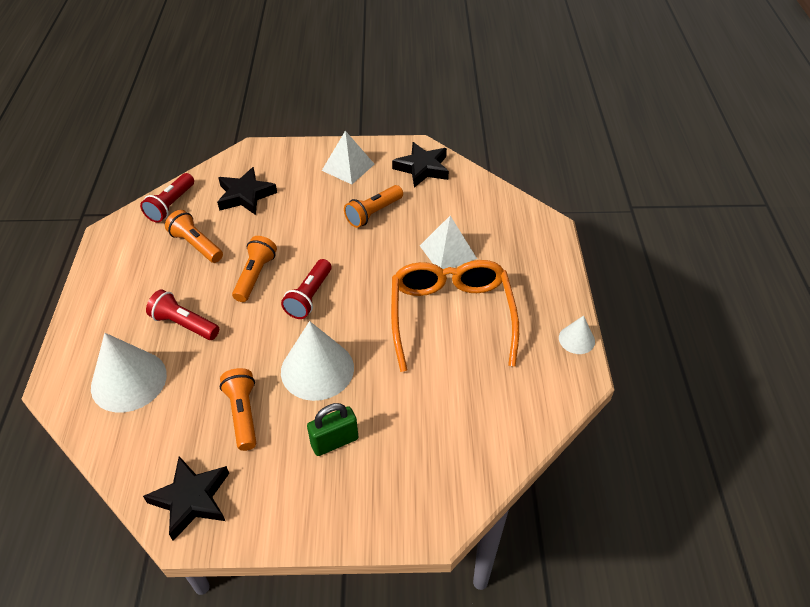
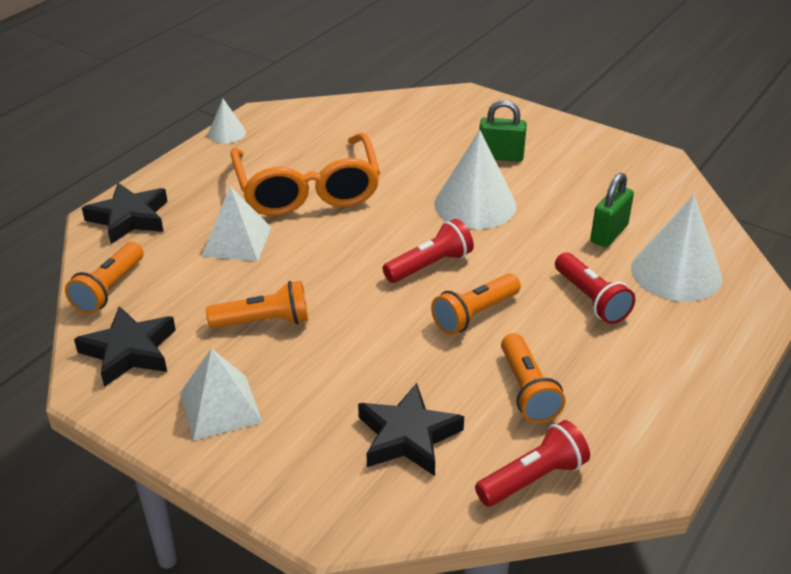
camera: 145 degrees left, 10 degrees down
(191, 499) = (644, 170): black star -> black star (129, 218)
(195, 394) = (609, 234): none -> green padlock
(243, 414) = (569, 202): orange flashlight -> orange flashlight (109, 289)
(451, 316) = (307, 190): orange glasses -> orange glasses turned 45 degrees counterclockwise

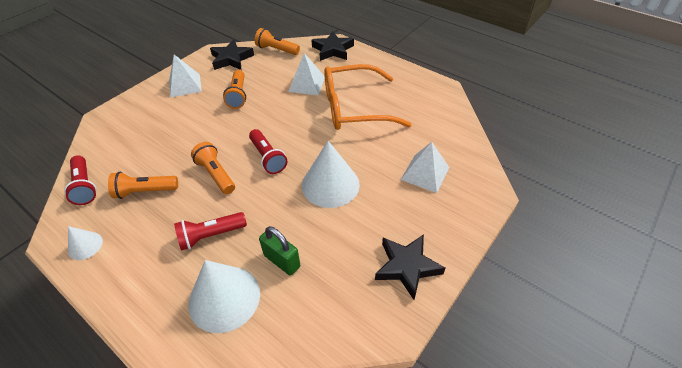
camera: 95 degrees right, 10 degrees up
(227, 133) = (418, 75): white cone -> white cone (85, 245)
(407, 436) = (137, 142): black star -> black star (407, 267)
(442, 134) = (425, 173): none -> white pyramid
(500, 156) = (394, 205): green padlock -> none

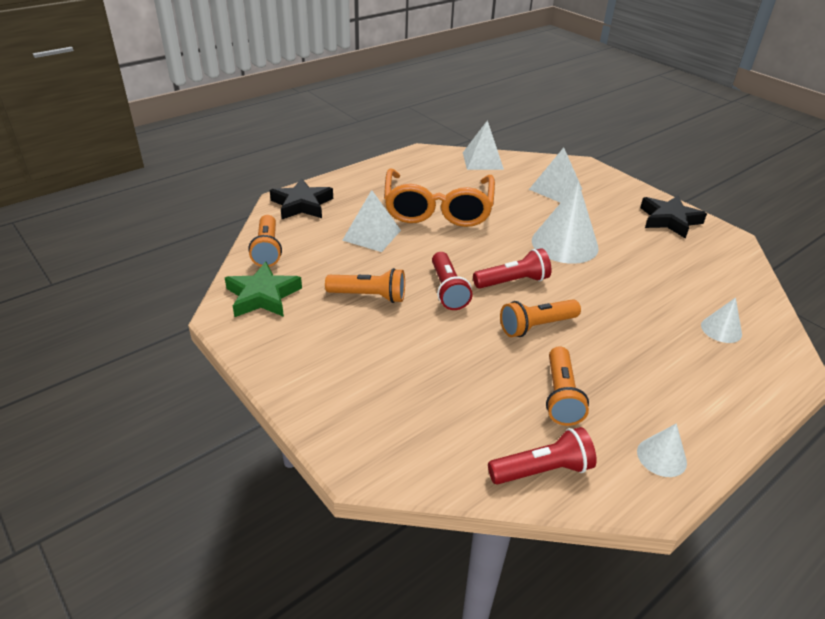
camera: 80 degrees left, 10 degrees down
(185, 85) = (312, 351): white pyramid -> white pyramid (482, 161)
(211, 235) = (639, 335): red flashlight -> red flashlight (448, 290)
(224, 298) = (721, 329): white cone -> white cone, size x0.51
(231, 59) = (263, 296): black star -> green star
(276, 50) = (267, 250): orange flashlight -> orange flashlight turned 45 degrees counterclockwise
(282, 261) = (670, 287): green padlock -> none

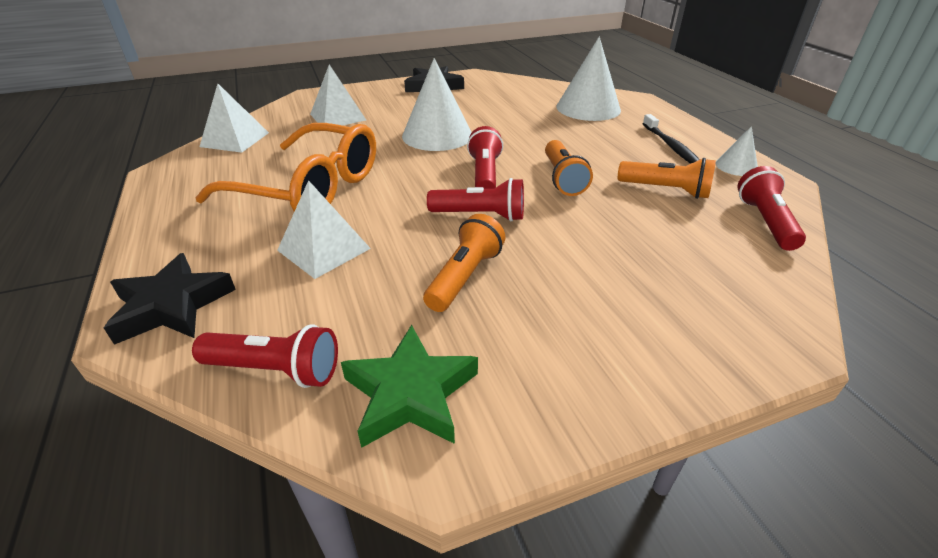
camera: 70 degrees left, 0 degrees up
(267, 250) = (275, 370): orange flashlight -> red flashlight
(670, 401) = (671, 147): none -> black toothbrush
(721, 329) = (588, 108): white cone -> white cone, size x1.97

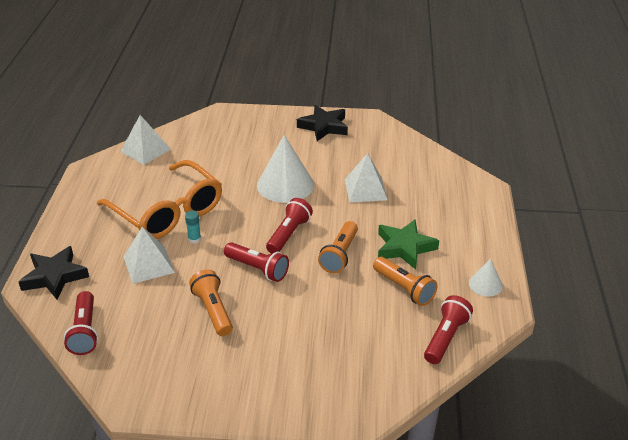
camera: 25 degrees right, 0 degrees up
(275, 370) = (85, 331): red flashlight -> red flashlight turned 45 degrees clockwise
(338, 117) = (227, 144): white pyramid -> white pyramid (365, 189)
(369, 206) = (194, 239): none -> turquoise glue stick
(410, 393) = (138, 367): green star -> green star (404, 247)
(464, 276) = (213, 310): orange flashlight -> orange flashlight turned 75 degrees counterclockwise
(588, 108) = (431, 187): white cone -> none
(671, 147) = (455, 249): black toothbrush -> none

